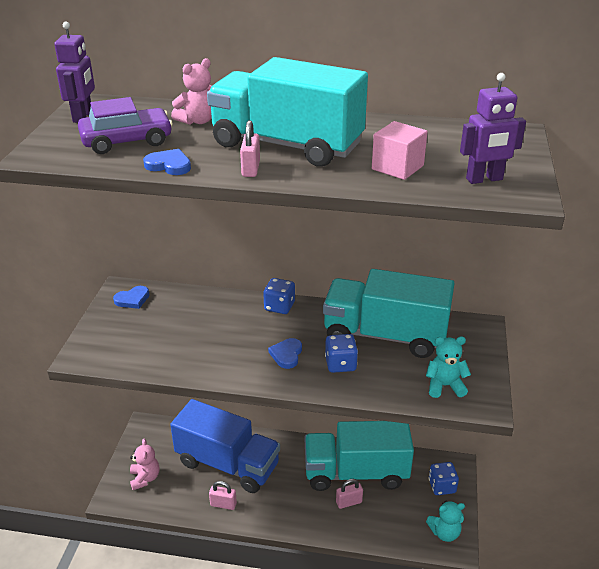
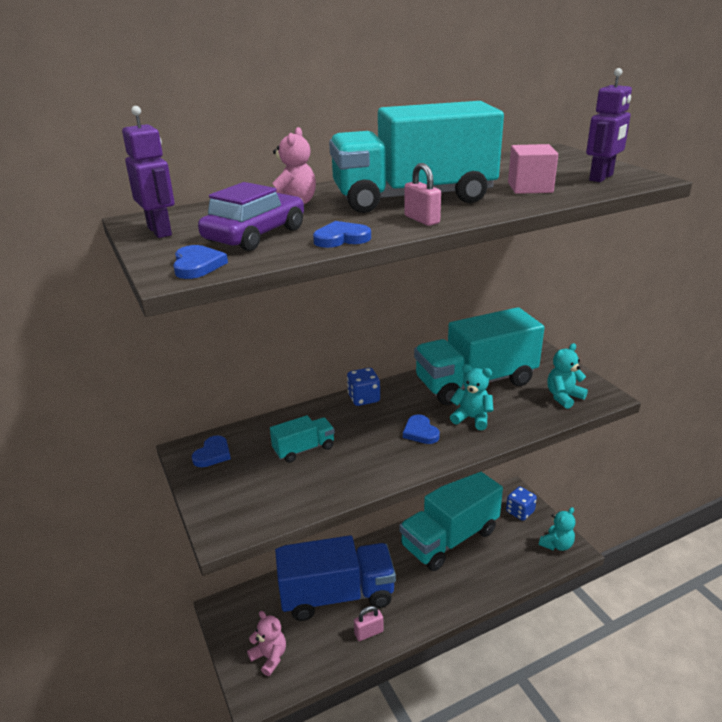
camera: 35 degrees left, 5 degrees down
(55, 154) = (197, 265): none -> blue heart
(191, 325) = (304, 449): none -> turquoise truck
(340, 364) = (472, 418): blue dice -> turquoise teddy bear
(349, 502) = (468, 565): pink padlock -> none

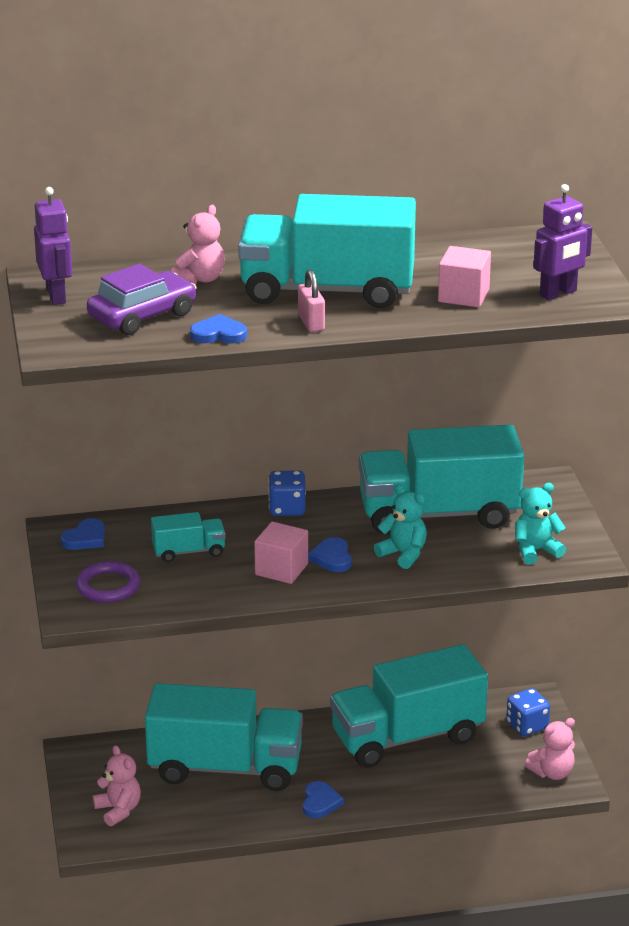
camera: 15 degrees right, 0 degrees up
(197, 265) = (77, 344): blue heart -> blue heart (320, 802)
(247, 496) = (108, 586): none -> purple ring
(337, 595) = (225, 768): blue truck -> turquoise truck
(369, 633) = (248, 812): pink padlock -> none
(386, 450) = (281, 569): none -> pink cube
(556, 544) = (552, 773): turquoise teddy bear -> pink teddy bear

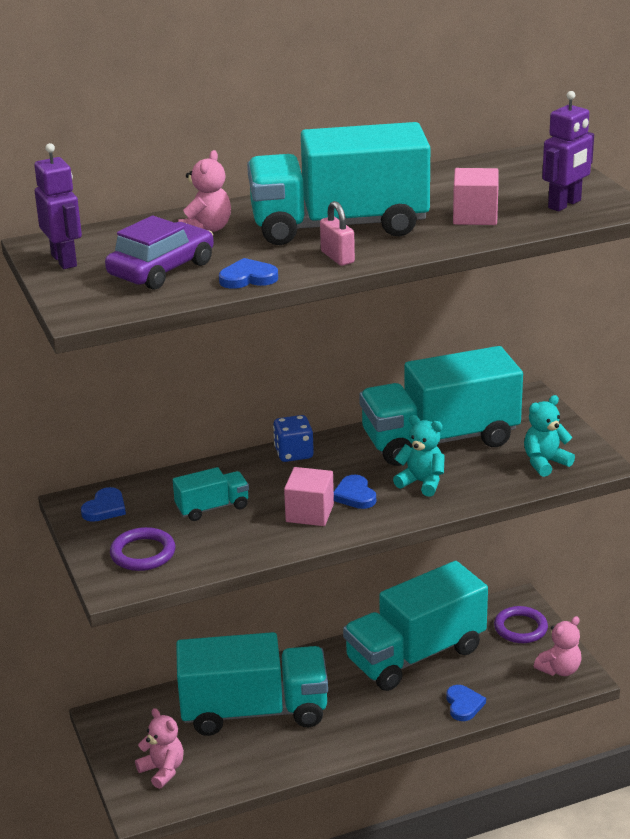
camera: 10 degrees left, 0 degrees up
(320, 802) = (355, 732): blue heart -> blue heart (463, 705)
(527, 726) = (520, 628): blue dice -> purple ring

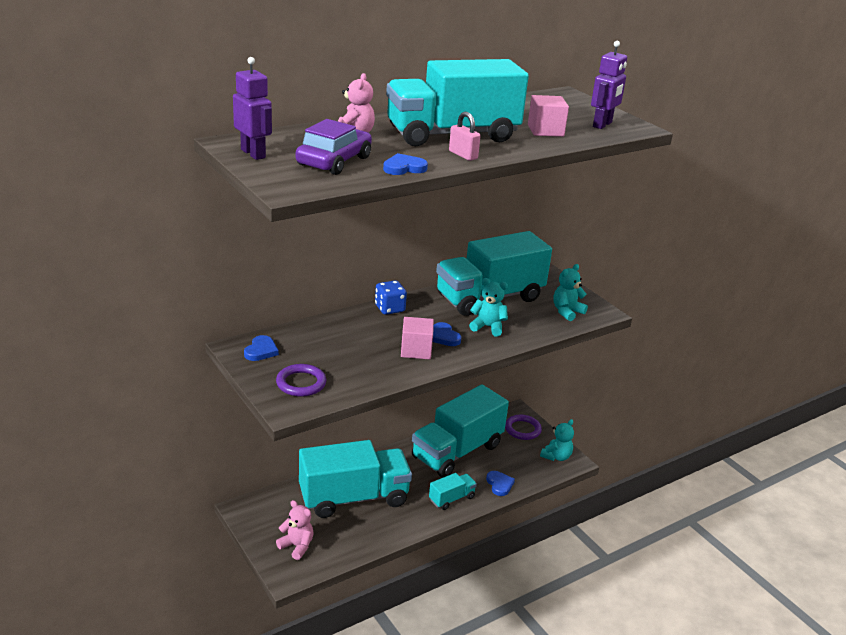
camera: 15 degrees left, 0 degrees up
(212, 508) = (343, 348): turquoise truck -> turquoise truck (451, 499)
(559, 669) = (556, 456): pink teddy bear -> turquoise teddy bear

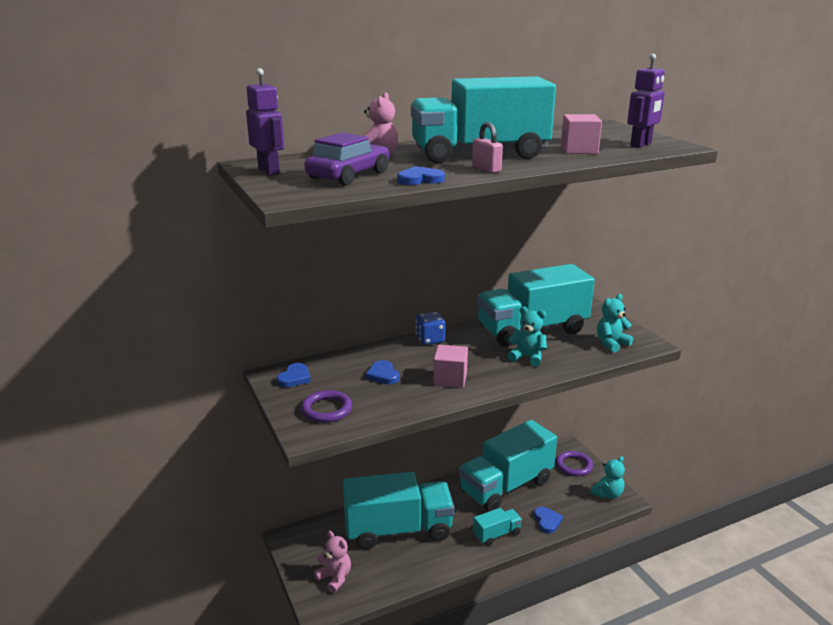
camera: 10 degrees right, 5 degrees down
(444, 337) = (481, 366): blue heart -> blue heart (383, 375)

